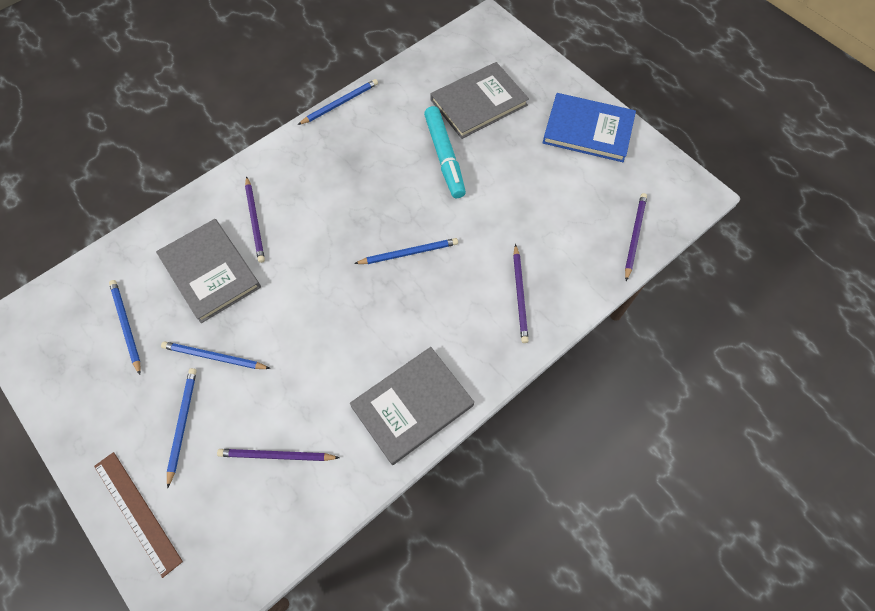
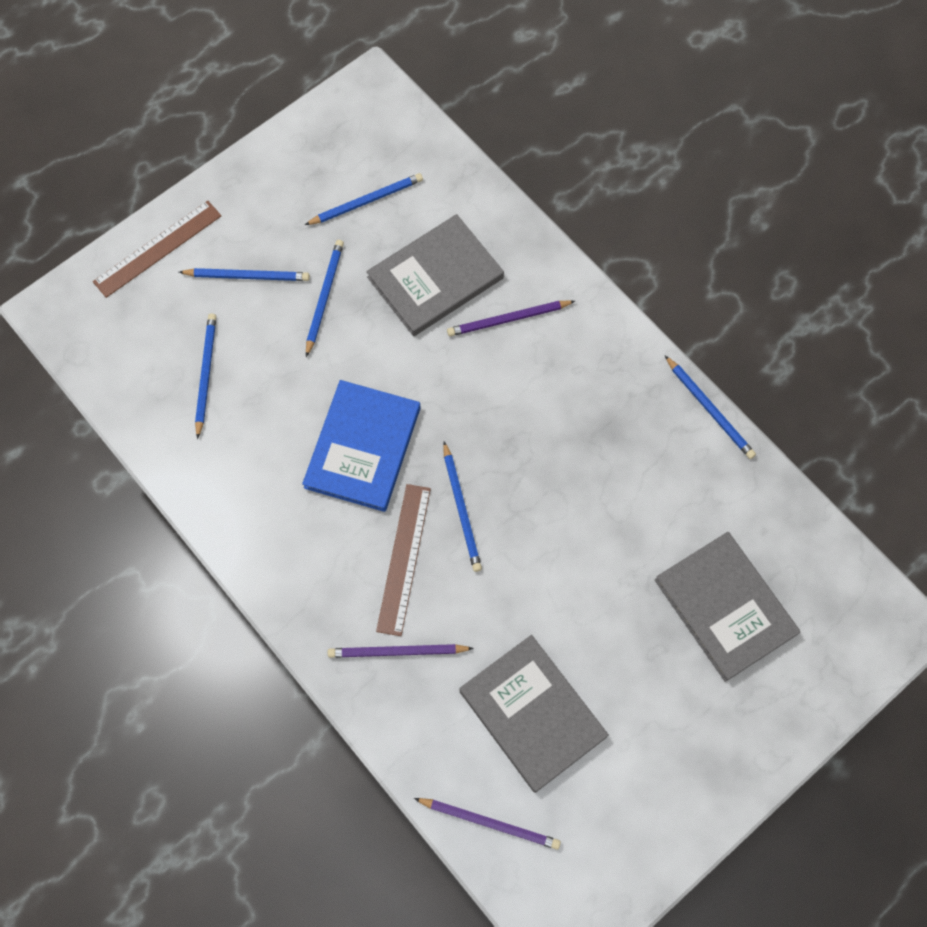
camera: 90 degrees right, 5 degrees up
(276, 456) = (206, 374): purple pencil -> blue pencil
(412, 406) = (254, 517): grey book -> grey book (532, 713)
(444, 157) = (620, 556): turquoise marker -> none
(447, 292) = (403, 558): none -> brown ruler
(588, 130) = (681, 773): blue book -> blue book (362, 447)

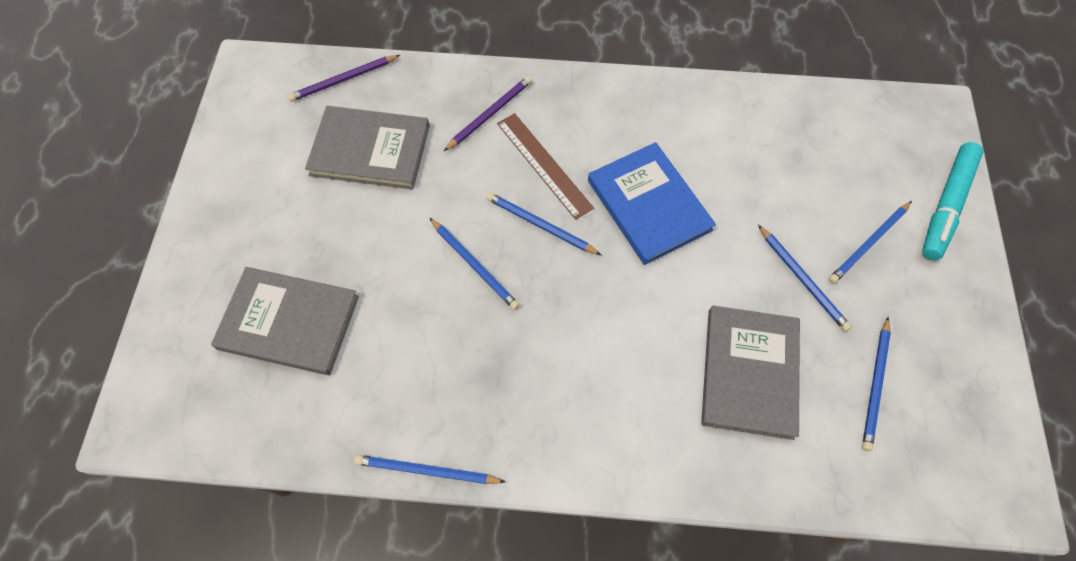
camera: 135 degrees right, 5 degrees down
(158, 249) = (946, 206): brown ruler -> turquoise marker
(206, 374) = (801, 159): blue pencil -> blue pencil (474, 265)
(508, 319) = (658, 392): purple pencil -> none

